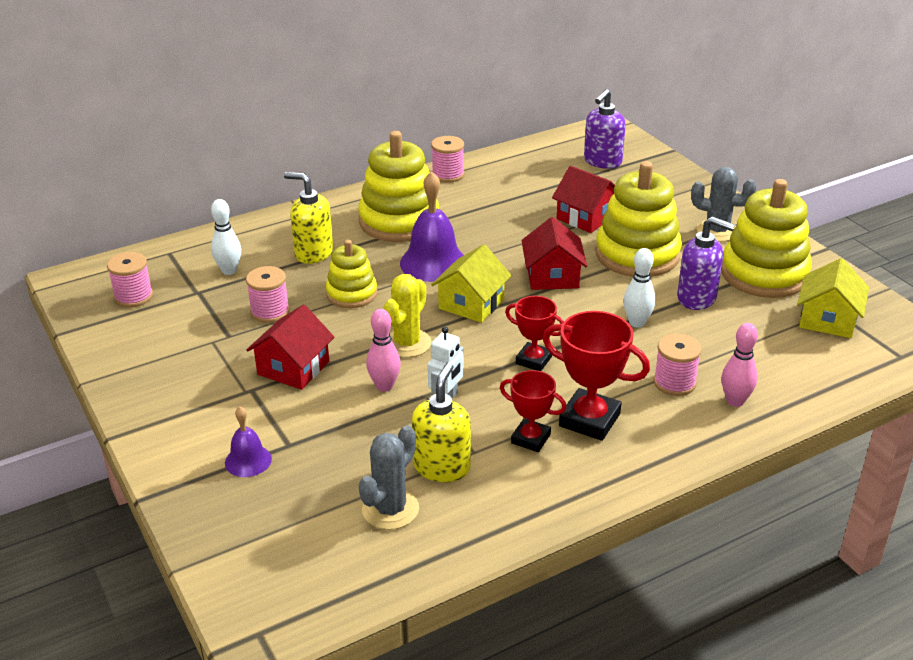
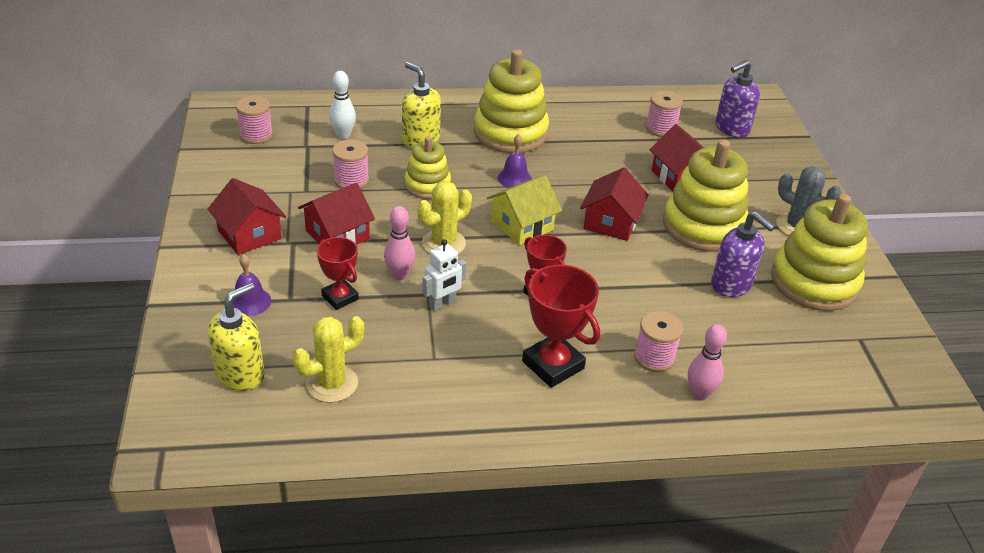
camera: 20 degrees right, 5 degrees up
(199, 396) = (249, 234): none -> red house
(390, 509) = (332, 383): grey cactus -> yellow cactus
(433, 263) = (514, 178): purple bell -> purple bell, size x0.55
(442, 467) = (398, 362): yellow soap dispenser -> yellow soap dispenser (240, 374)
(448, 175) = (581, 102): pink spool -> pink spool (661, 128)
(530, 439) = (490, 364): red trophy -> red trophy (340, 297)
(637, 323) = (658, 290): white bowling pin -> none
(828, 319) = (847, 346): yellow house -> none

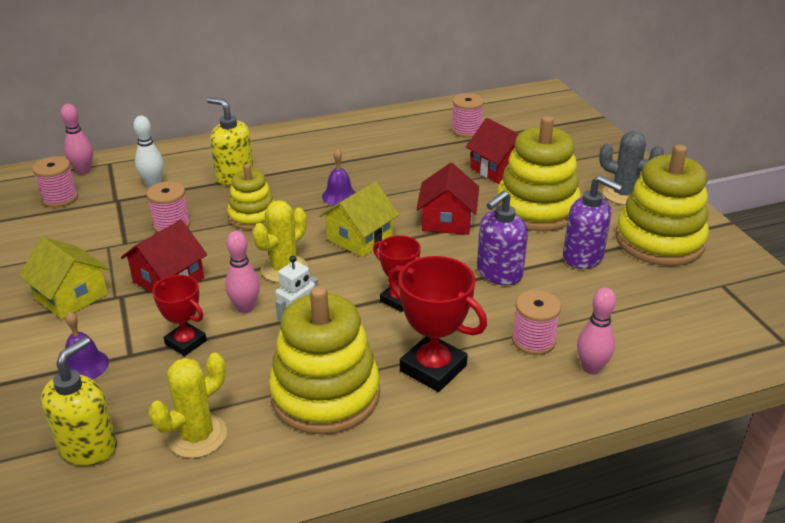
camera: 10 degrees left, 5 degrees down
(249, 234) = (71, 296): red house -> yellow house
(282, 110) = (83, 171): none -> pink bowling pin
(510, 132) = (323, 156): yellow stacking toy -> yellow stacking toy (325, 394)
(731, 128) = (531, 121): purple soap dispenser -> purple soap dispenser (499, 273)

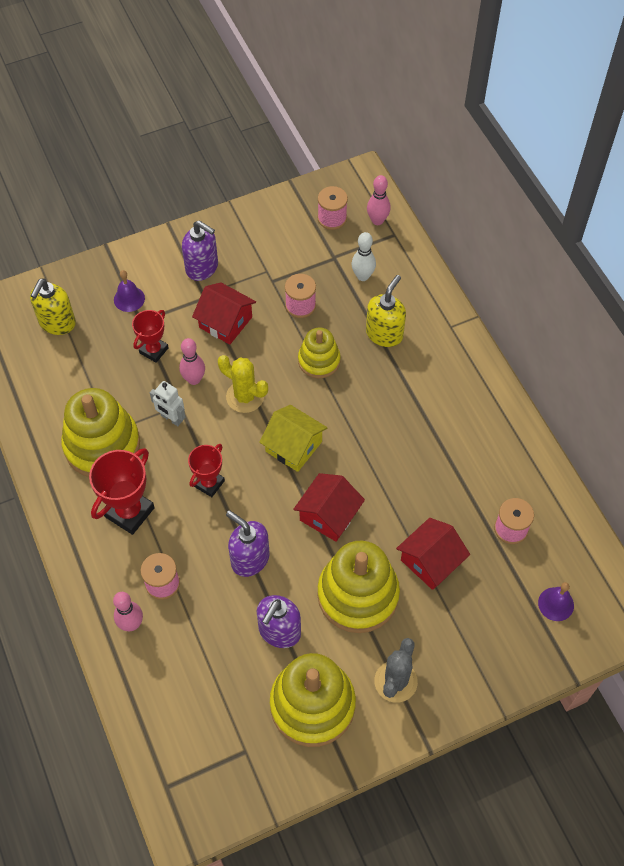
camera: 85 degrees right, 25 degrees up
(71, 296) = (202, 268): yellow house -> purple soap dispenser
(88, 446) = (57, 323): yellow soap dispenser -> yellow soap dispenser turned 90 degrees clockwise
(197, 436) = (65, 378): yellow cactus -> none
(339, 196) = (360, 422): purple bell -> purple bell (556, 604)
(447, 220) = (328, 515): red house -> red house turned 60 degrees counterclockwise

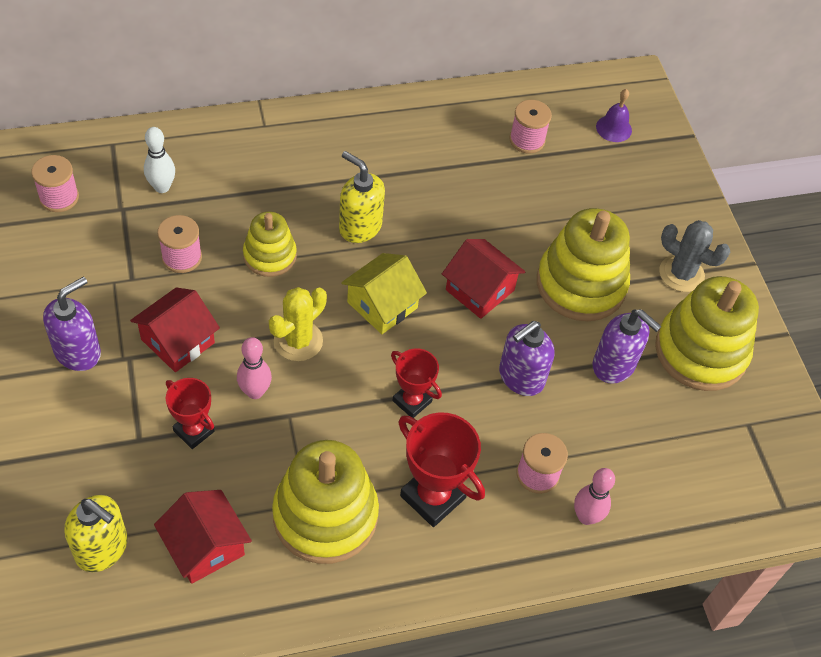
camera: 85 degrees left, 5 degrees down
(129, 299) = (95, 448): purple bell -> none
(171, 418) = (307, 427): white robot -> none
(377, 220) = (83, 154): pink bowling pin -> none
(384, 334) = (253, 186): yellow soap dispenser -> yellow soap dispenser (360, 227)
(430, 561) = (552, 213): red house -> red house (205, 546)

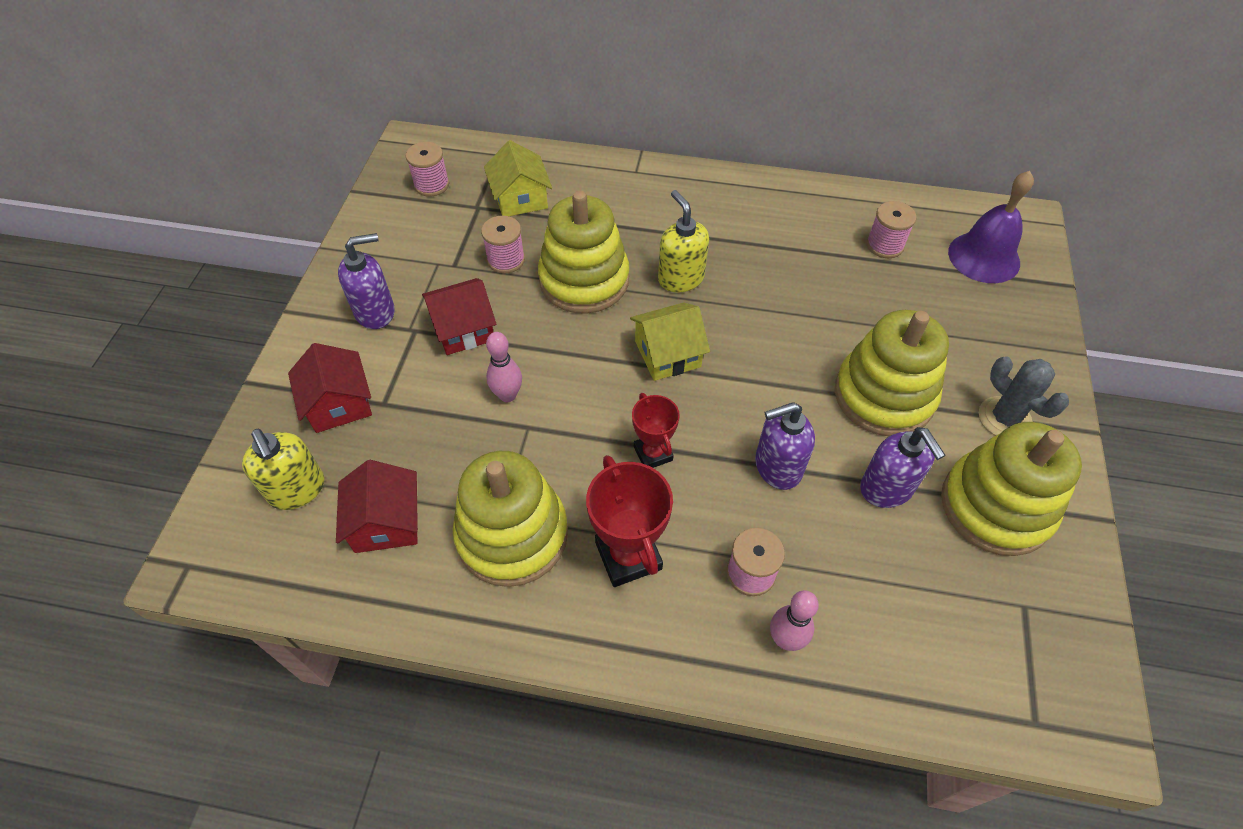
camera: 30 degrees right, 0 degrees up
(162, 187) = (520, 198): white bowling pin -> yellow house
(194, 431) = (434, 412): red trophy -> none
(270, 256) = (584, 280): yellow stacking toy -> yellow stacking toy, size x1.73
(298, 341) = (571, 362): yellow cactus -> none
(480, 290) = (772, 369): red house -> red house (339, 404)
(613, 128) = (984, 257): purple bell -> purple bell, size x1.81

